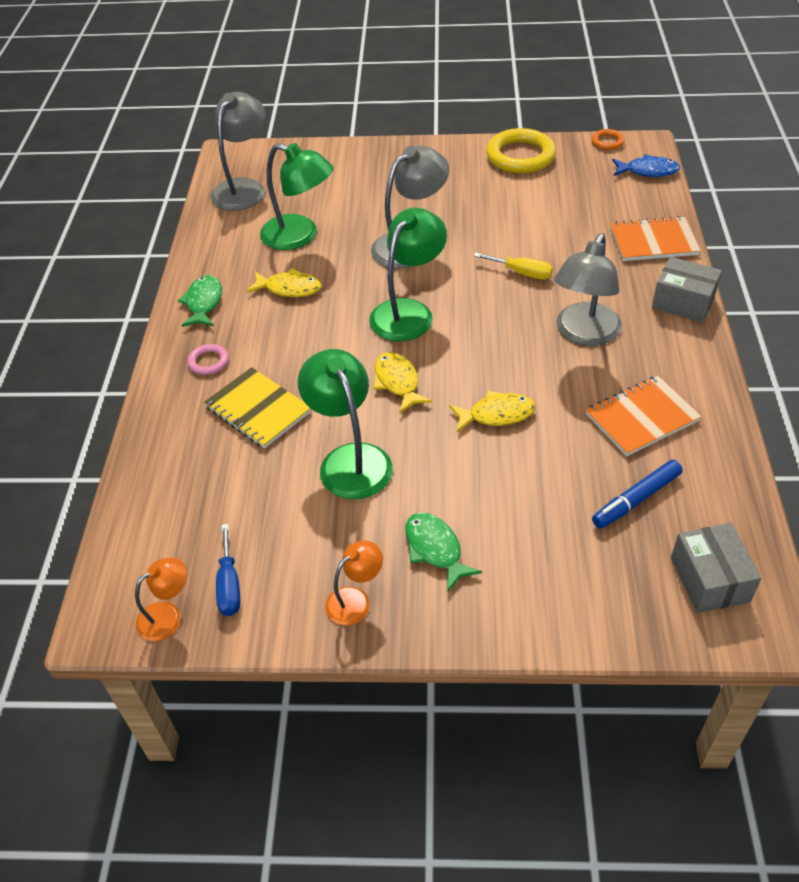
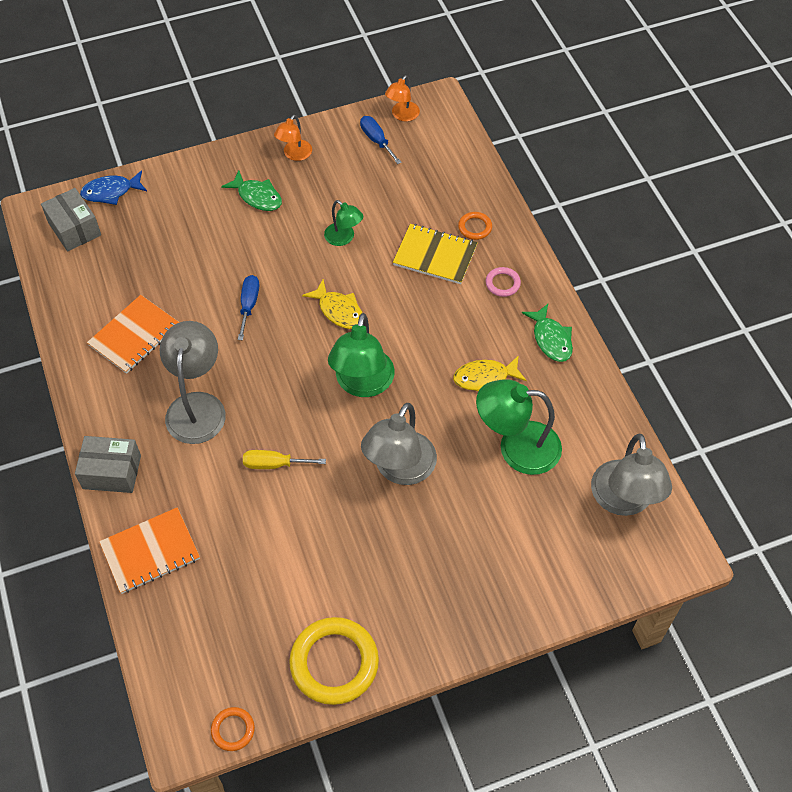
camera: 155 degrees right, 10 degrees up
(191, 427) = (475, 227): none -> orange ring
(350, 459) = (344, 238): green lamp -> green lamp, size x0.55
(496, 414) = (249, 305): yellow fish -> blue screwdriver
(636, 499) = (129, 268): blue marker -> none
(648, 171) = (172, 680): blue fish -> blue fish (111, 192)

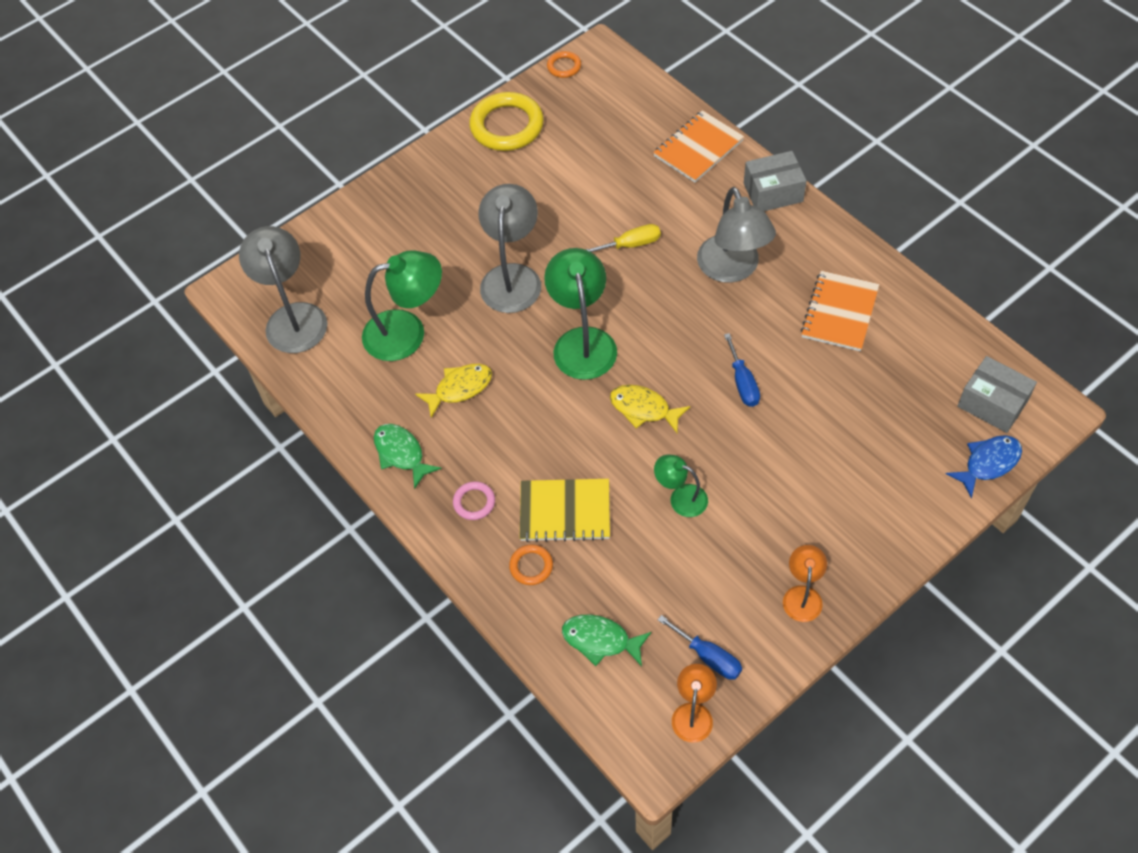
camera: 165 degrees right, 0 degrees up
(257, 196) = (813, 517): green fish -> green fish (600, 640)

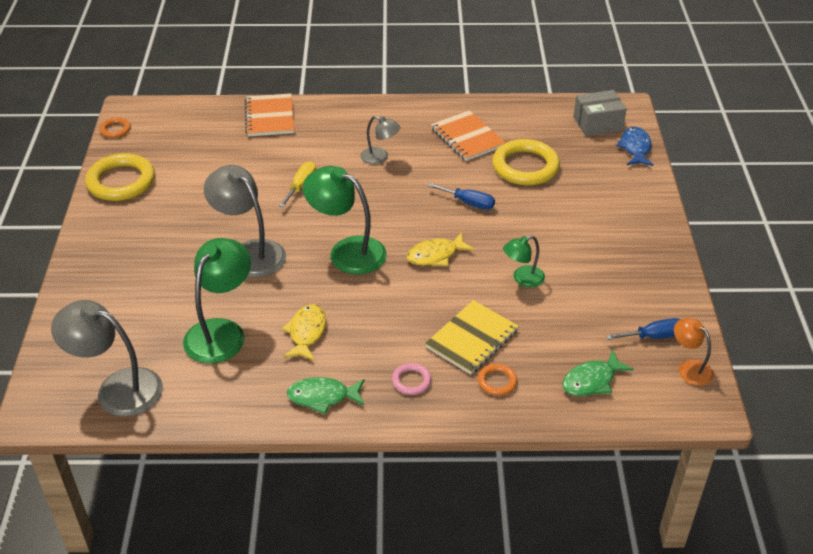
camera: 55 degrees left, 15 degrees down
(732, 269) = (380, 157): grey lamp -> grey lamp, size x0.55
(773, 192) = (346, 110): grey box -> none
(802, 595) = (650, 269): orange lamp -> none
(847, 390) = (525, 167): none -> yellow ring

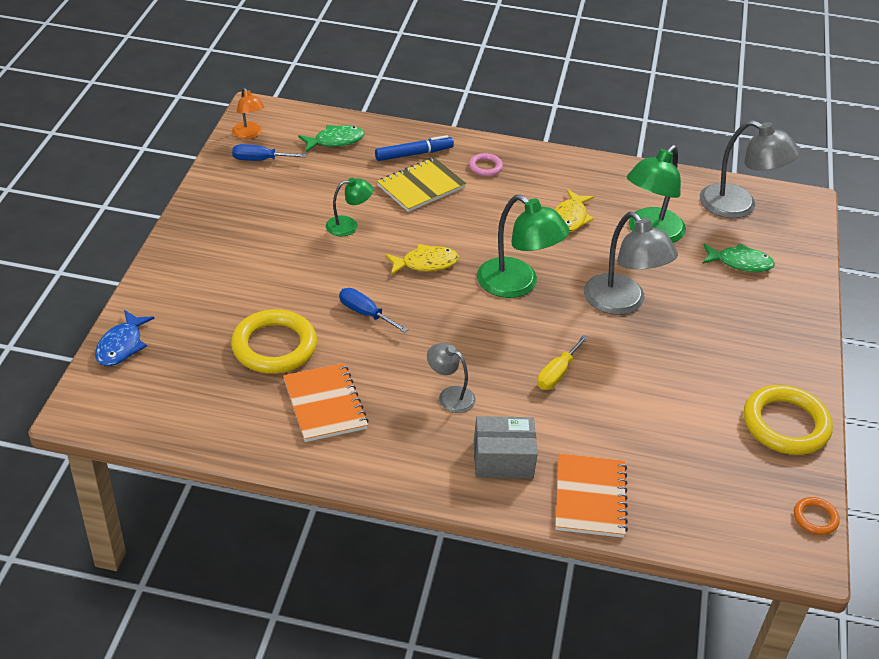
camera: 170 degrees left, 0 degrees up
(323, 397) = (562, 170): green fish -> green fish (740, 263)
(497, 382) = (414, 154): orange ring -> blue marker
(598, 123) = (140, 392): grey box -> grey box (503, 459)

